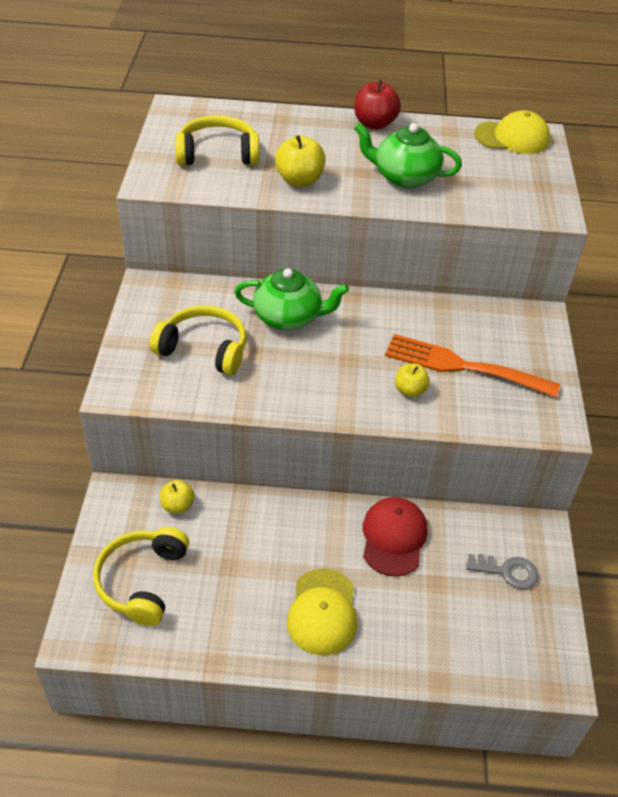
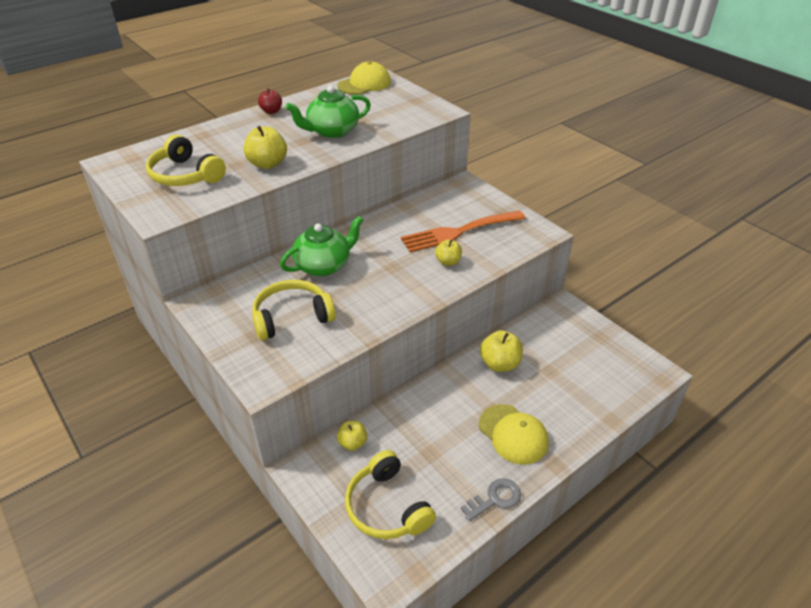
camera: 40 degrees left, 5 degrees down
(217, 153) = (185, 175): yellow headphones -> yellow headphones turned 90 degrees counterclockwise
(374, 124) = (271, 111): red apple -> red apple, size x0.64
(393, 537) = (499, 364): red cap -> yellow apple
(507, 571) = (574, 338): grey key -> grey key (495, 499)

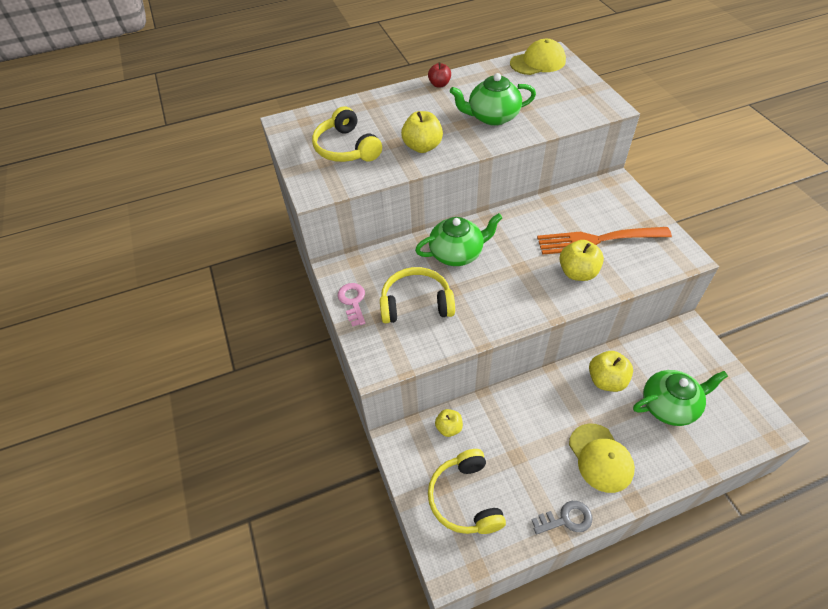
camera: 20 degrees right, 10 degrees up
(221, 328) = (353, 301): none -> pink key
(448, 262) = (577, 273): yellow apple -> yellow apple, size x1.57
(564, 373) = (669, 405): none -> green teapot

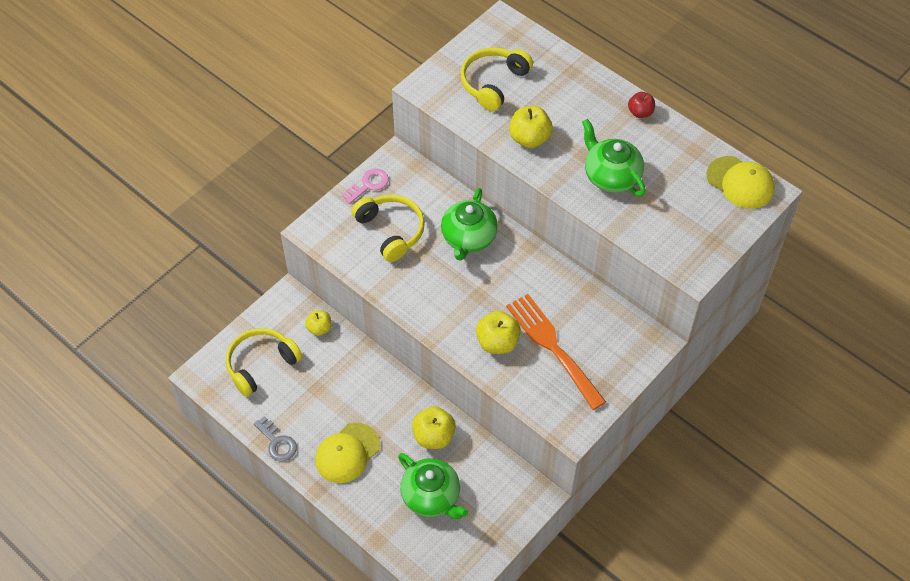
camera: 60 degrees right, 5 degrees up
(457, 253) = (468, 238): green teapot -> green teapot turned 60 degrees clockwise

